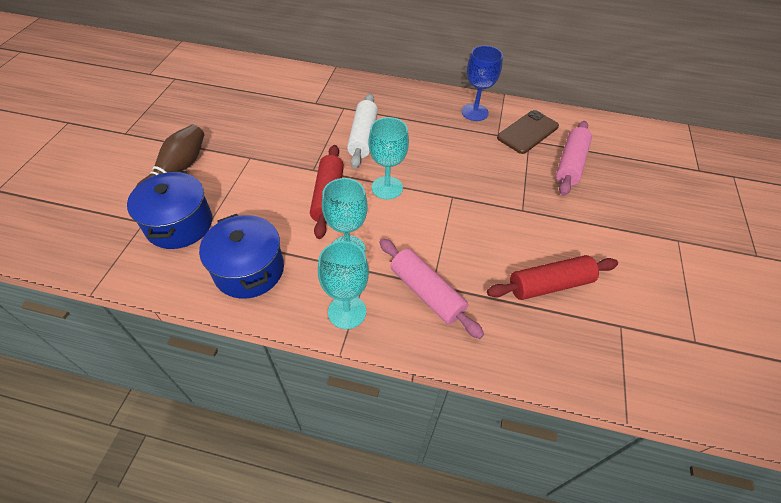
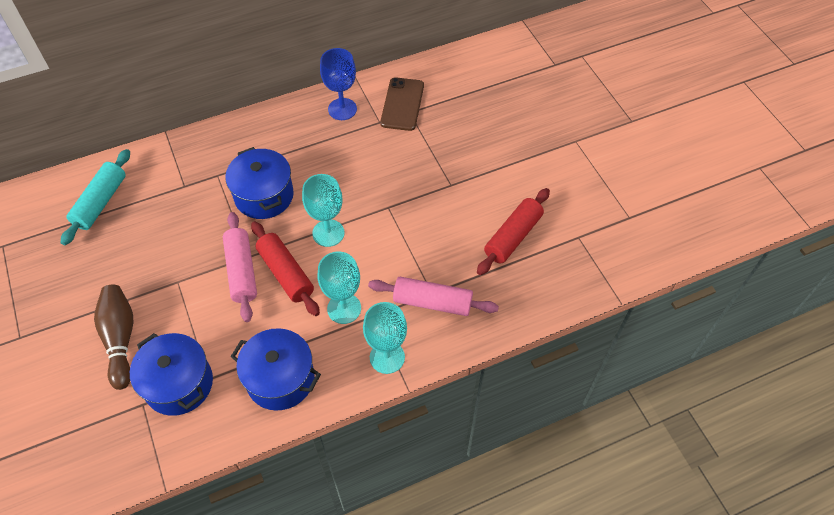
camera: 35 degrees left, 5 degrees up
(254, 85) = (101, 202): none -> turquoise rolling pin
(363, 137) = (264, 196): white rolling pin -> blue pot
(570, 164) = (458, 117): pink rolling pin -> pink rolling pin (241, 271)

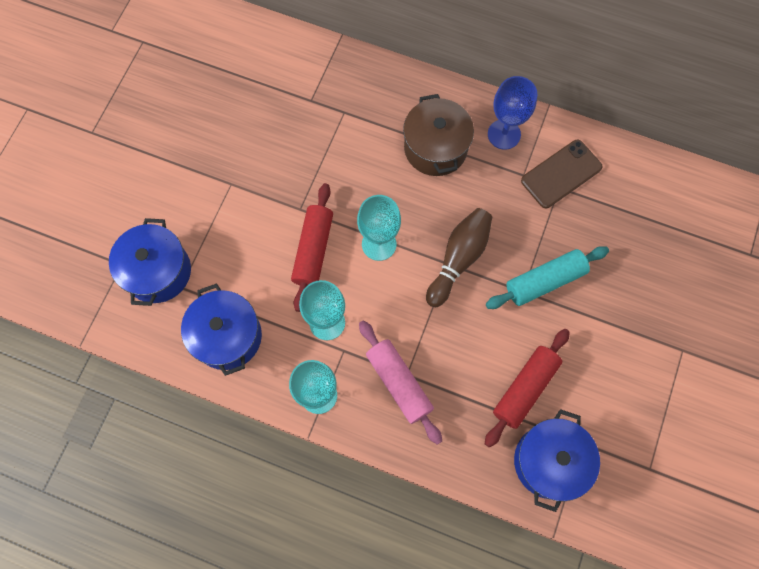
camera: 45 degrees right, 15 degrees up
(101, 202) = (239, 62): turquoise rolling pin -> turquoise rolling pin (545, 281)
(120, 339) = (152, 196): brown bowling pin -> brown bowling pin (458, 259)
(241, 271) = (283, 218): pink rolling pin -> none
(264, 196) = (362, 164): blue pot -> blue pot (549, 461)
(305, 149) = (435, 148): none -> brown pot
(513, 237) = (525, 388): red rolling pin -> red rolling pin turned 45 degrees counterclockwise

